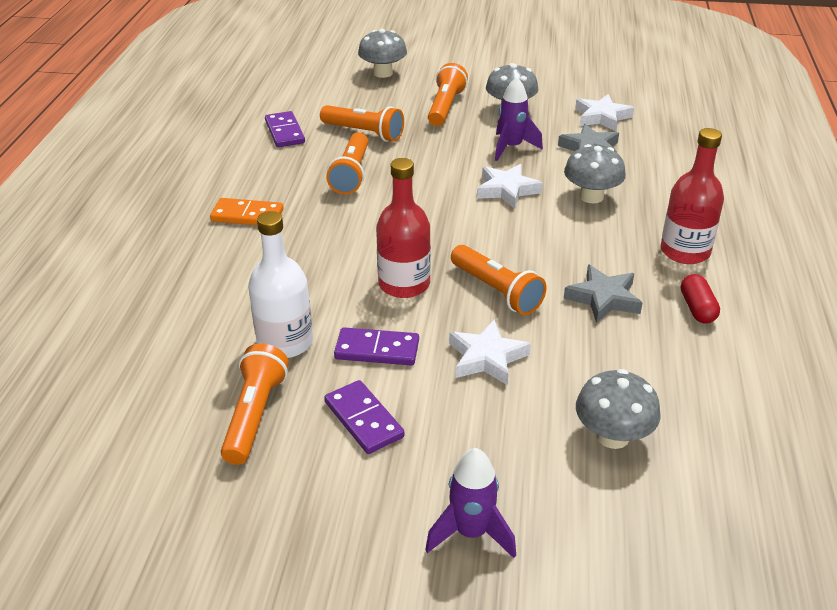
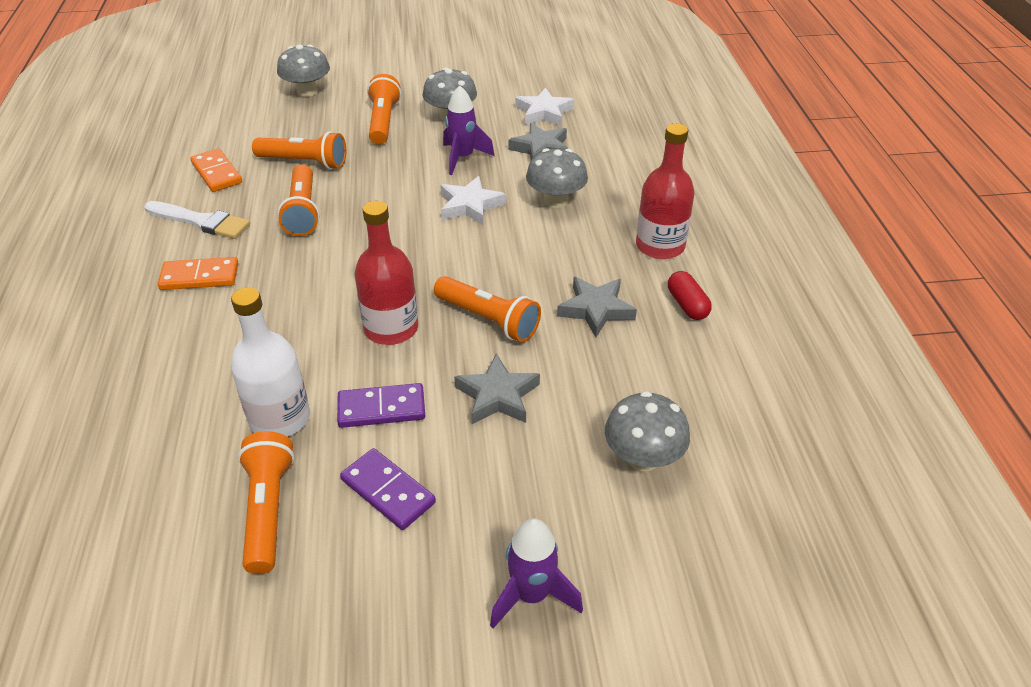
camera: 15 degrees left, 5 degrees up
(260, 170) = (201, 221): none -> white brush
(285, 132) = (217, 173): purple domino -> orange domino
(487, 357) = (497, 396): white star -> grey star

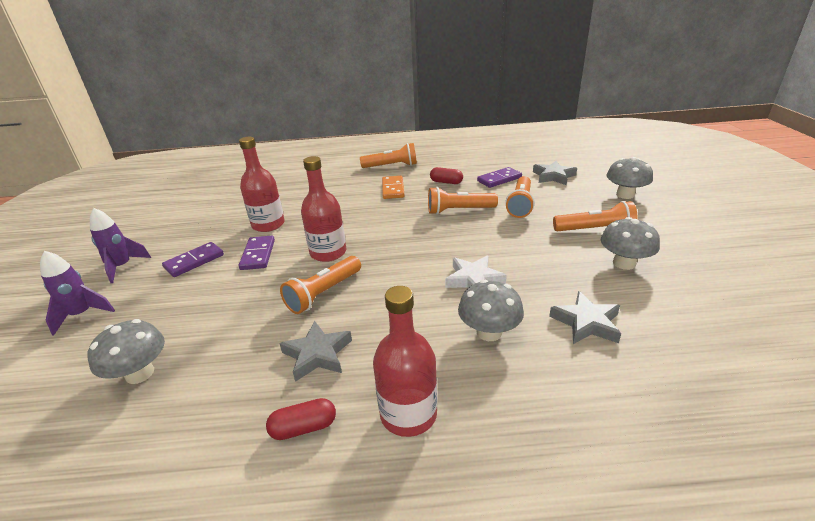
camera: 95 degrees right, 10 degrees down
(201, 221) = (446, 182): white brush -> red capsule
(217, 173) = (499, 179): orange domino -> purple domino
(268, 510) = (208, 229): orange flashlight -> orange flashlight (391, 166)
(280, 418) = (268, 225): white bottle -> red bottle
(463, 158) = (550, 273): purple rocket -> purple rocket (122, 267)
(497, 396) = (244, 299): grey star -> grey star (553, 176)
(544, 112) = (670, 326): white star -> none

